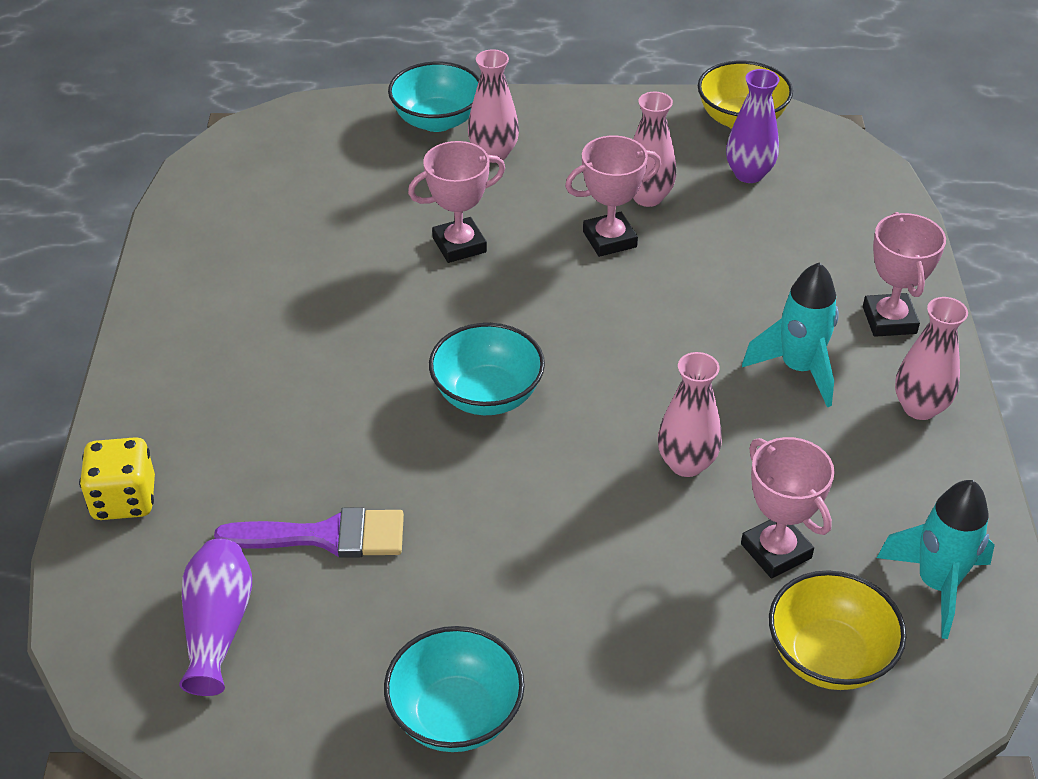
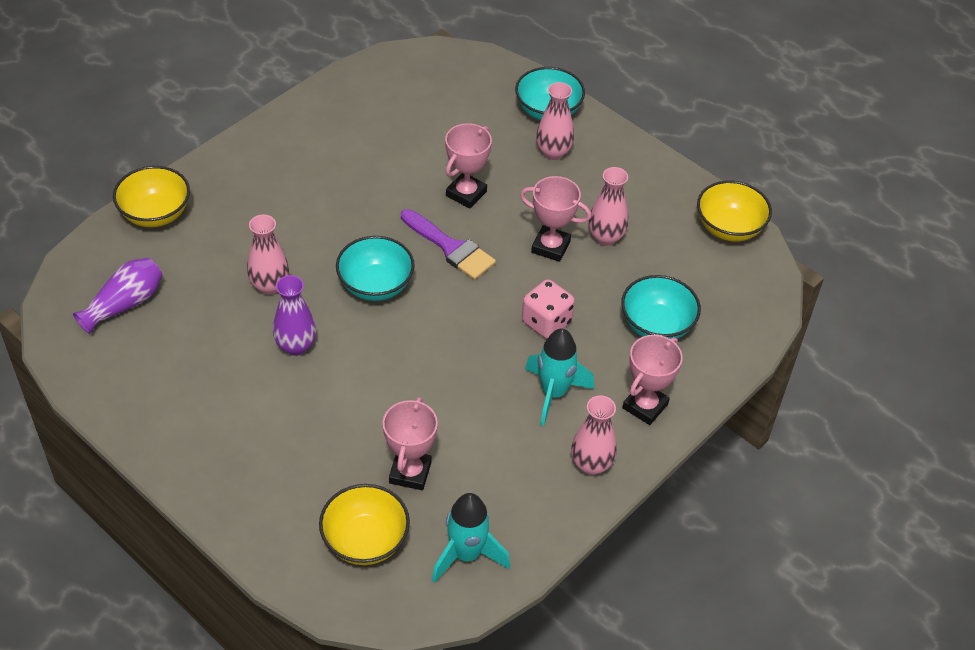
camera: 40 degrees right, 5 degrees up
(124, 499) = (155, 214): yellow dice -> yellow bowl
(326, 536) = (217, 298): purple brush -> purple brush (450, 248)
(455, 715) = (170, 424): turquoise bowl -> turquoise bowl (656, 325)
(459, 245) = (466, 193): pink trophy -> pink trophy turned 75 degrees counterclockwise
(686, 463) = (426, 395): pink vase -> pink vase (270, 285)
(701, 310) = (546, 322): none -> pink dice
(748, 174) = (685, 264): purple vase -> purple vase (296, 346)

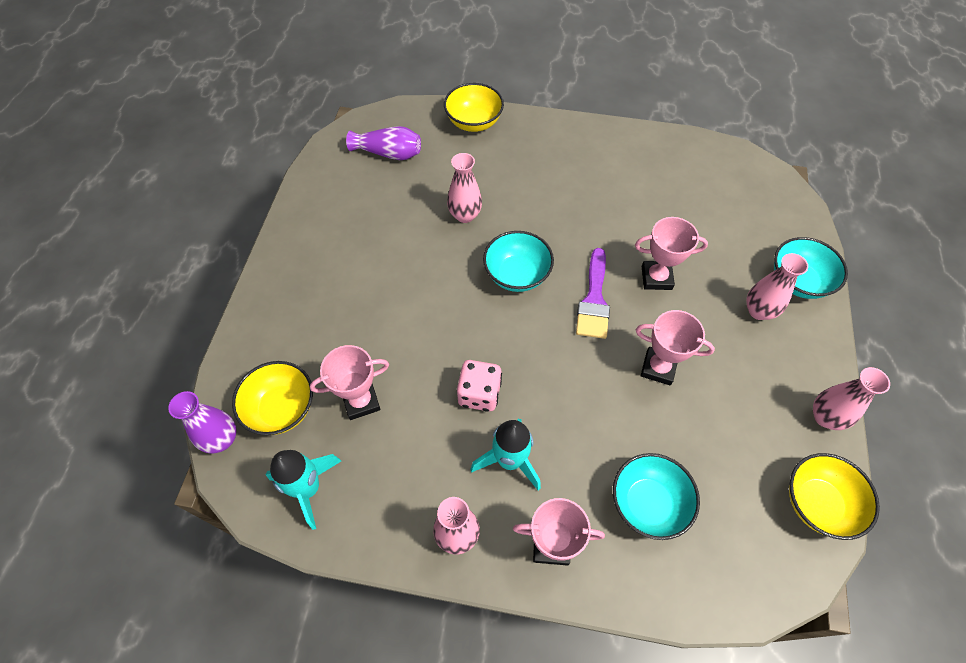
camera: 60 degrees right, 10 degrees up
(296, 346) = (424, 261): purple vase -> purple vase (222, 439)
(546, 322) = (578, 411): pink dice -> pink dice (479, 394)
(550, 247) = (658, 368): pink trophy -> pink trophy turned 60 degrees counterclockwise
(605, 237) = (707, 404): pink vase -> pink vase (825, 417)

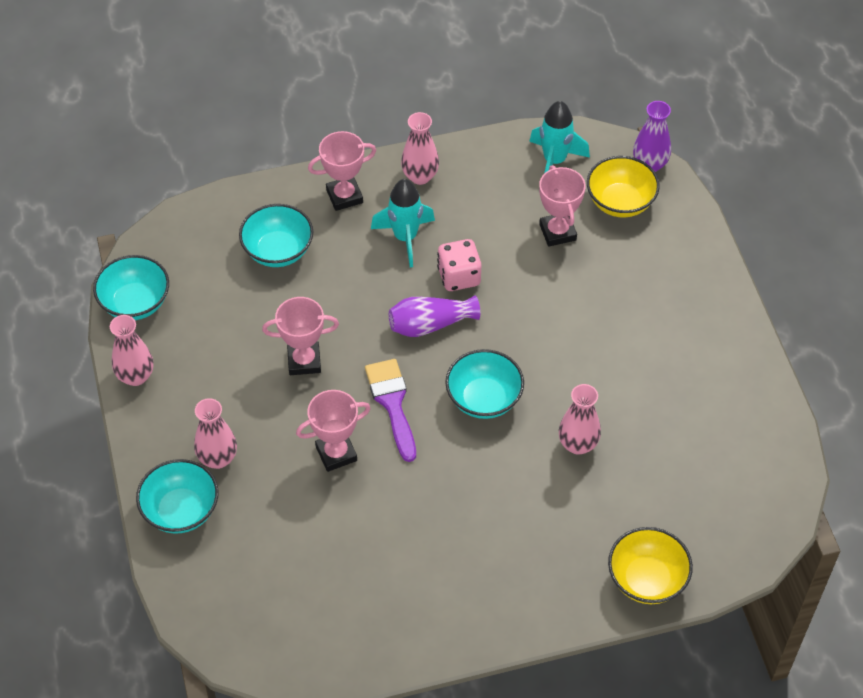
camera: 155 degrees right, 5 degrees down
(361, 401) = (557, 232): pink trophy -> pink trophy turned 60 degrees counterclockwise
(389, 153) = (718, 489): purple vase -> purple vase (430, 324)
(817, 503) = (135, 303): yellow bowl -> turquoise bowl

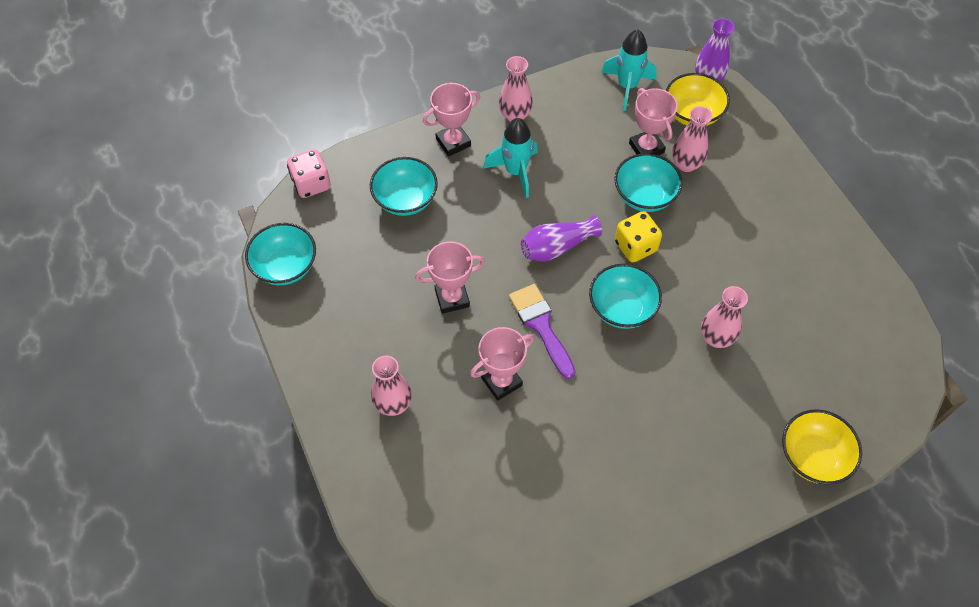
camera: 10 degrees left, 5 degrees up
(136, 376) = (300, 336): pink vase -> pink vase (686, 164)
(181, 510) = (369, 461): turquoise bowl -> turquoise bowl (644, 196)
(459, 277) = (571, 200): pink dice -> pink dice (311, 184)
(516, 336) = (635, 246): none -> yellow dice

